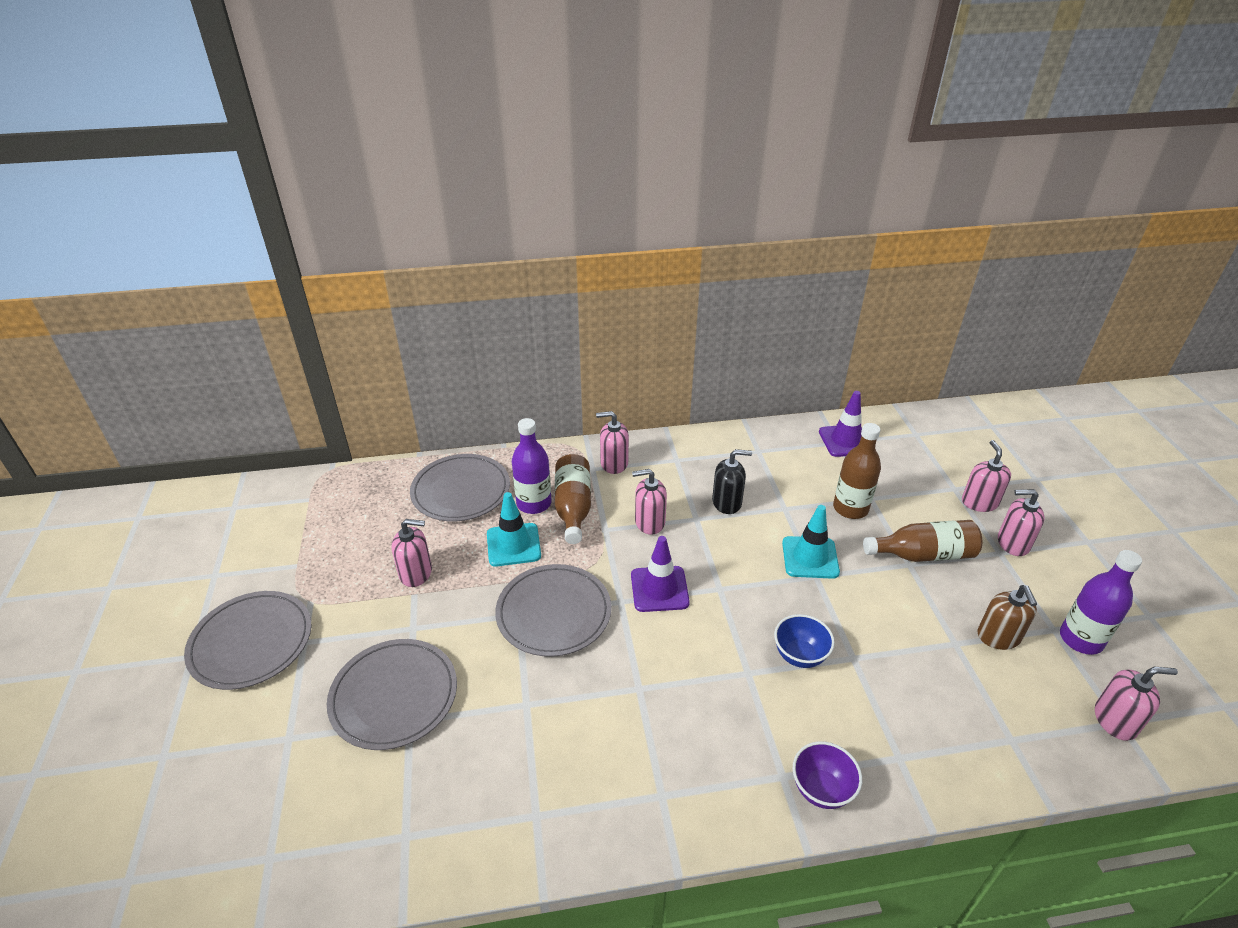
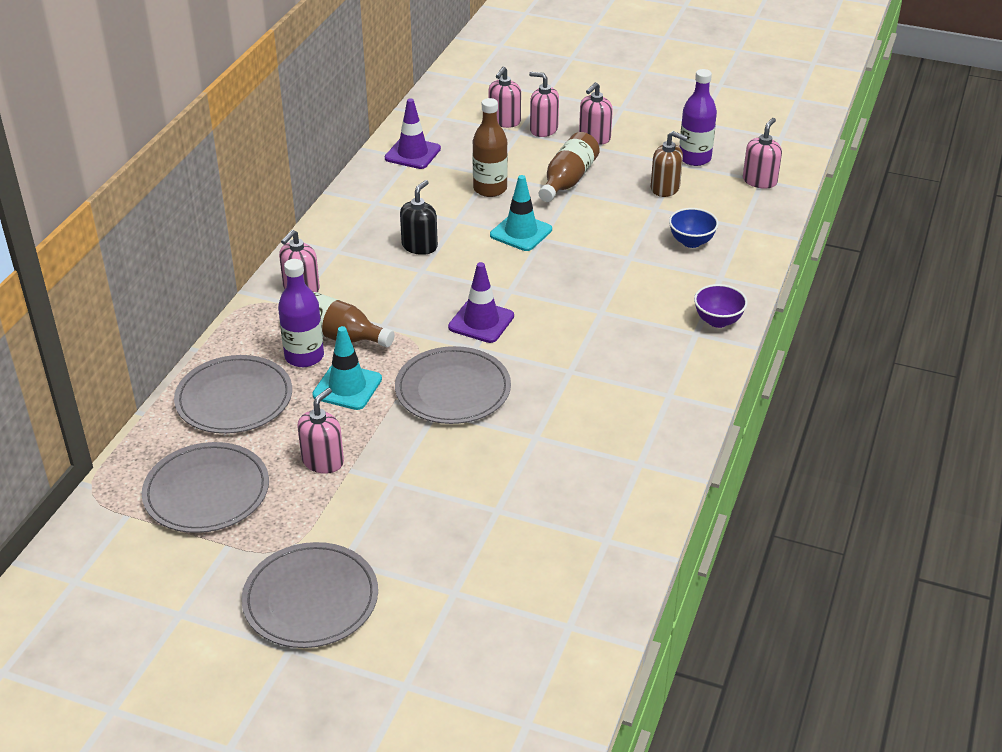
camera: 60 degrees left, 0 degrees up
(394, 696) = (462, 513): grey plate -> grey plate (206, 491)
(649, 522) = (399, 297): pink soap dispenser -> pink soap dispenser (504, 121)
(800, 655) = (607, 280): blue bowl -> blue bowl (691, 242)

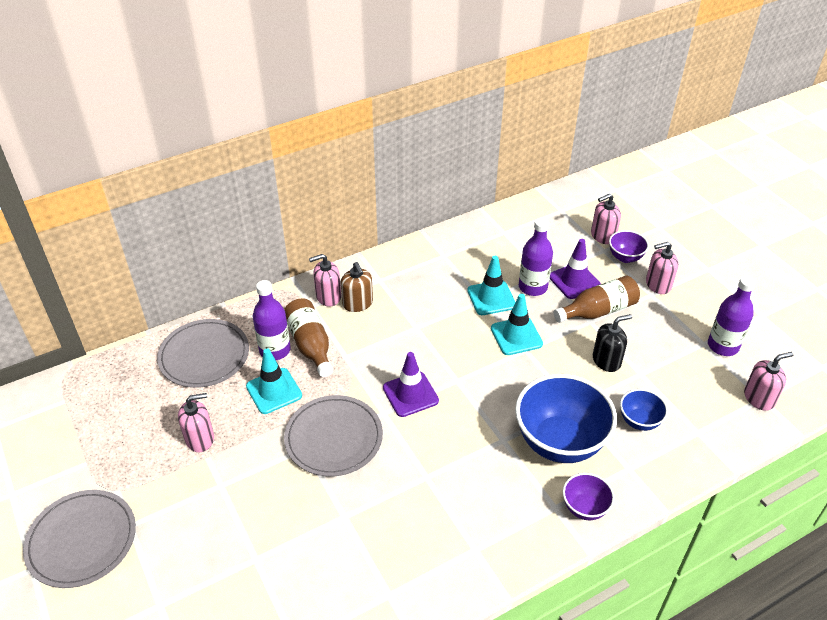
camera: 40 degrees right, 5 degrees up
(206, 491) = (118, 414): grey plate -> none
(412, 153) = (509, 230): purple traffic cone -> purple traffic cone (574, 281)
(419, 246) = (435, 307): black soap dispenser -> black soap dispenser (606, 360)
(463, 214) = (491, 298): none -> turquoise traffic cone
(490, 189) = (532, 287): brown bottle -> purple bottle
(543, 129) = (625, 257): pink soap dispenser -> purple bowl
(647, 288) = (559, 442): none -> blue bowl
(665, 188) = (668, 360): brown soap dispenser -> brown soap dispenser (357, 303)

